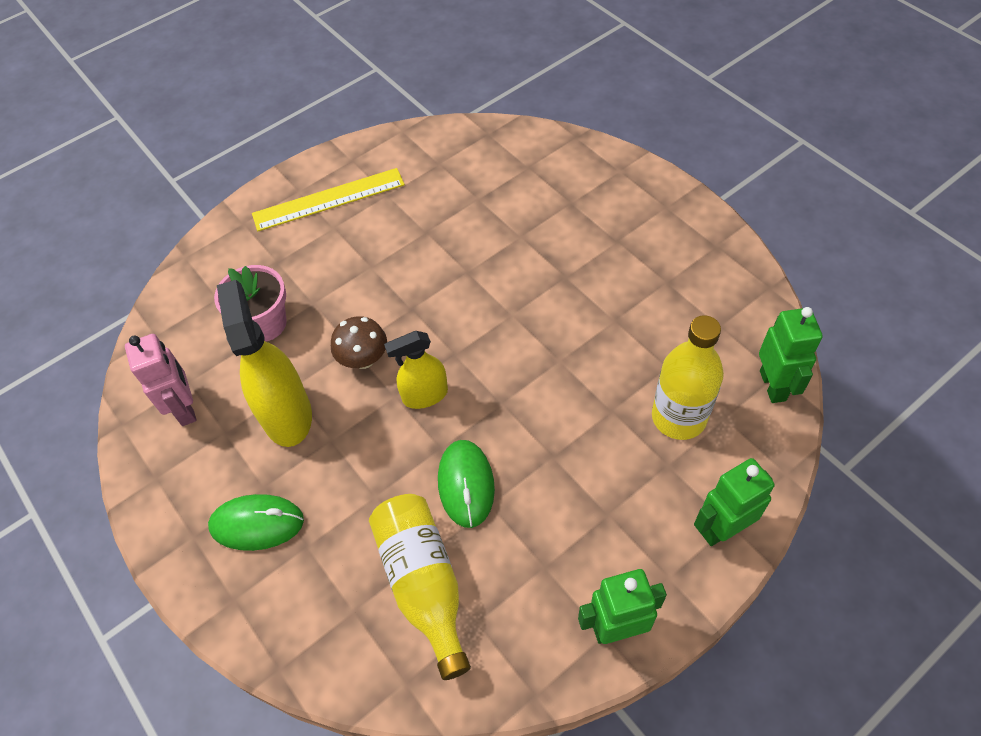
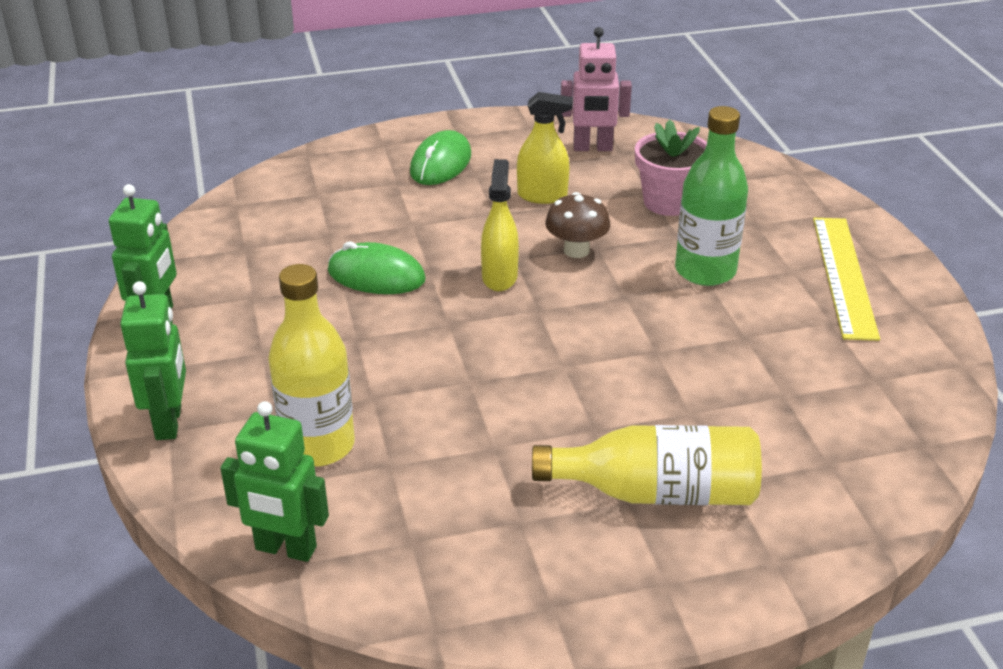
camera: 110 degrees right, 20 degrees down
(287, 415) = (542, 196): yellow spray bottle -> yellow spray bottle, size x0.61
(356, 273) = (705, 271): none -> green bottle
(424, 583) = (305, 230): yellow bottle -> yellow bottle (657, 492)

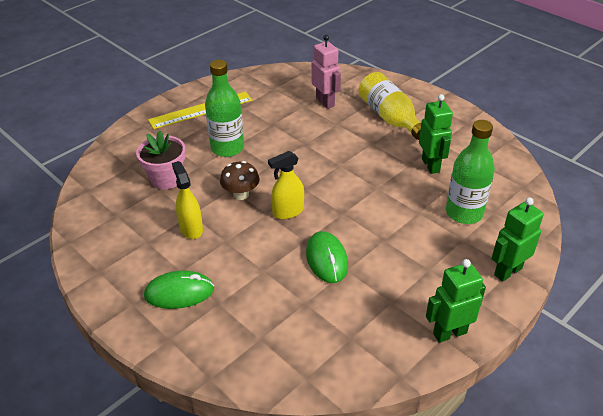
camera: 120 degrees left, 5 degrees up
(285, 549) = (522, 192): green robot -> green robot (431, 165)
(318, 445) = (464, 213): yellow bottle -> green bottle
(592, 148) = (116, 230): pink robot -> pink robot (325, 102)

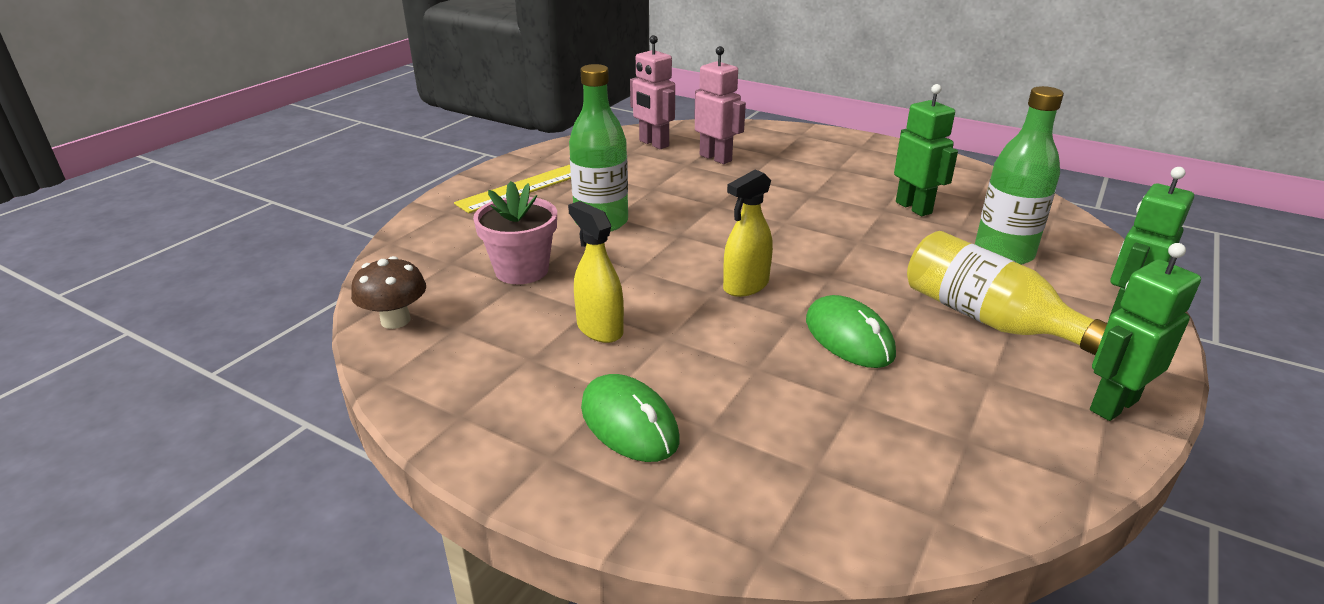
camera: 15 degrees left, 10 degrees down
(179, 292) = (629, 423): green mouse -> green mouse turned 75 degrees clockwise
(241, 194) = (657, 274): brown mushroom -> brown mushroom (395, 320)
(291, 83) = (653, 144): none -> pink robot
(390, 118) = (818, 165): yellow bottle -> yellow bottle (986, 319)

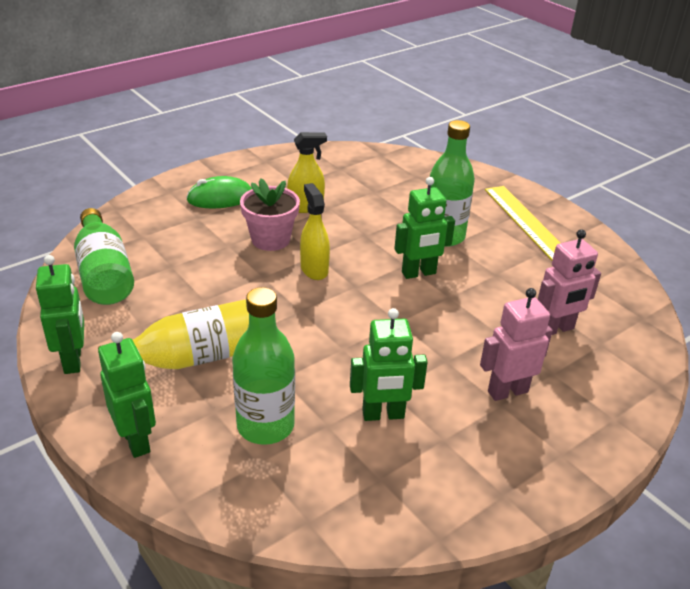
camera: 110 degrees right, 5 degrees up
(395, 320) = (359, 154): brown mushroom -> none
(521, 270) = (390, 195): pink flower pot -> pink flower pot (270, 239)
(653, 144) = (605, 301): pink robot -> pink robot (507, 391)
(690, 224) = (419, 273): none -> green robot
(849, 337) = (226, 288): green mouse -> none
(946, 464) = (104, 273): none -> green bottle

